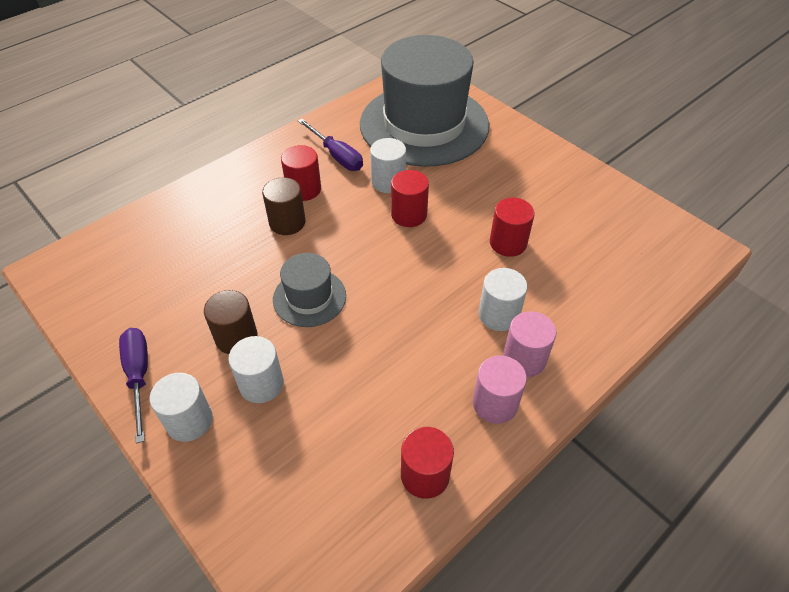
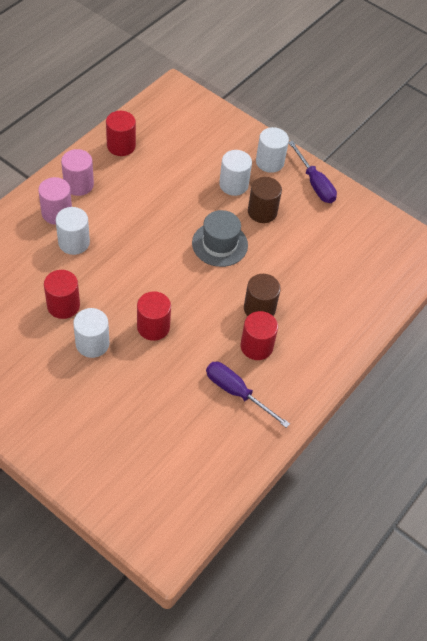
camera: 165 degrees right, 5 degrees up
(388, 182) = (178, 363): white cylinder -> white cylinder (92, 343)
(424, 124) = (151, 450): grey hat -> none

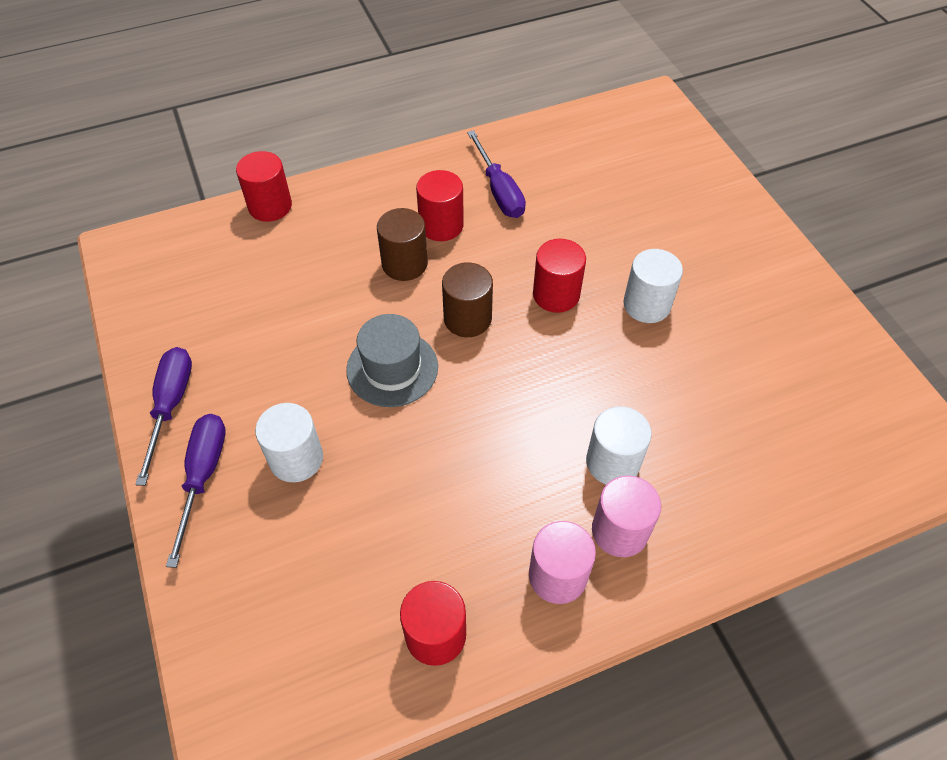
camera: 145 degrees left, 0 degrees up
(63, 305) = (667, 369): red cylinder -> red cylinder (270, 206)
(262, 212) = (291, 393): brown cylinder -> brown cylinder (467, 318)
(269, 162) = (203, 476): white cylinder -> purple screwdriver

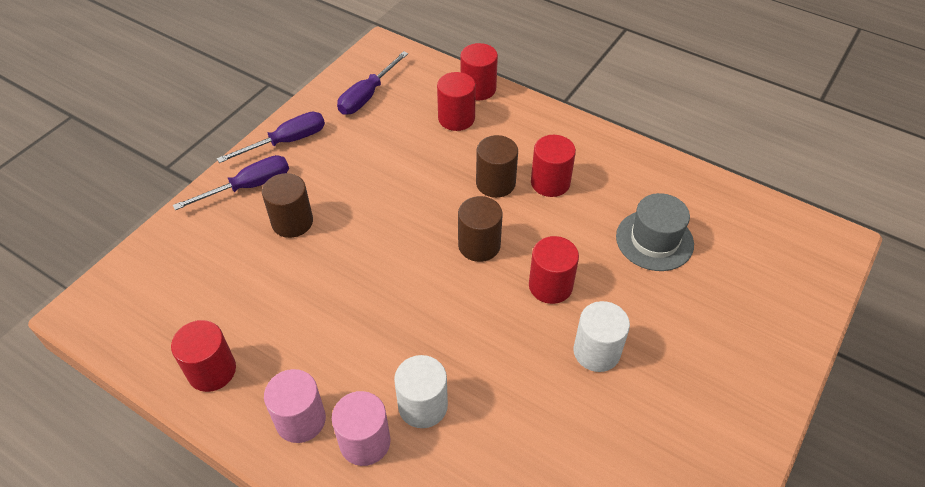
camera: 55 degrees right, 5 degrees down
(292, 245) = (456, 118): none -> red cylinder
(296, 459) = (292, 222): white cylinder -> brown cylinder
(392, 368) = (400, 229): grey hat -> grey hat (654, 240)
(499, 191) = (618, 196): purple screwdriver -> purple screwdriver (367, 96)

